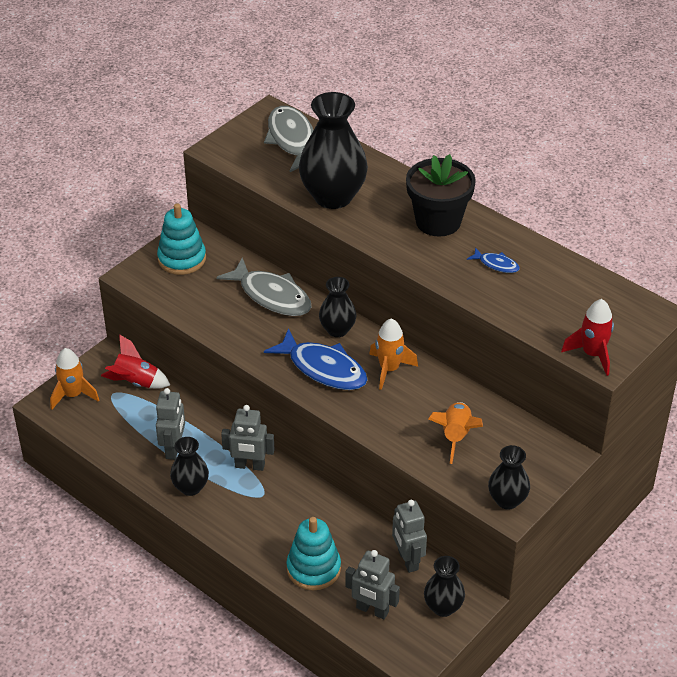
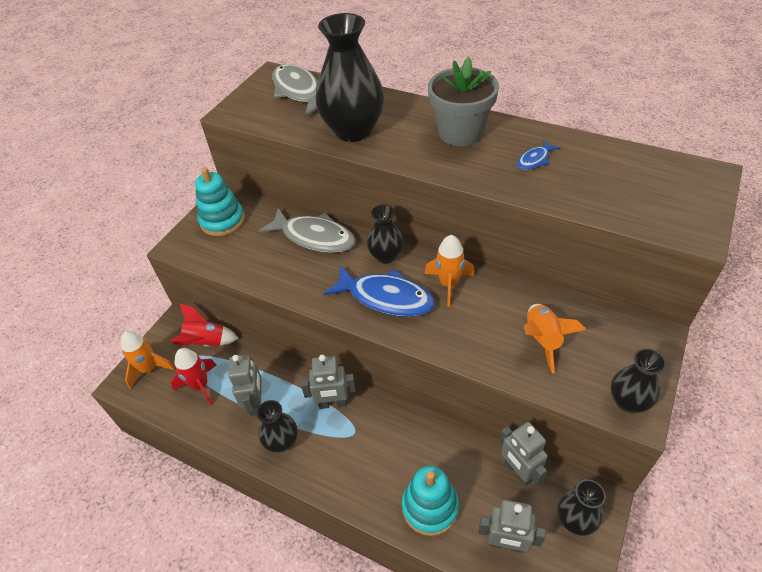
camera: 10 degrees left, 5 degrees up
(438, 221) = (460, 133): black flower pot -> grey flower pot
(496, 264) = (534, 160): blue fish -> blue fish turned 120 degrees clockwise
(592, 354) = (680, 227): red rocket -> red rocket (200, 385)

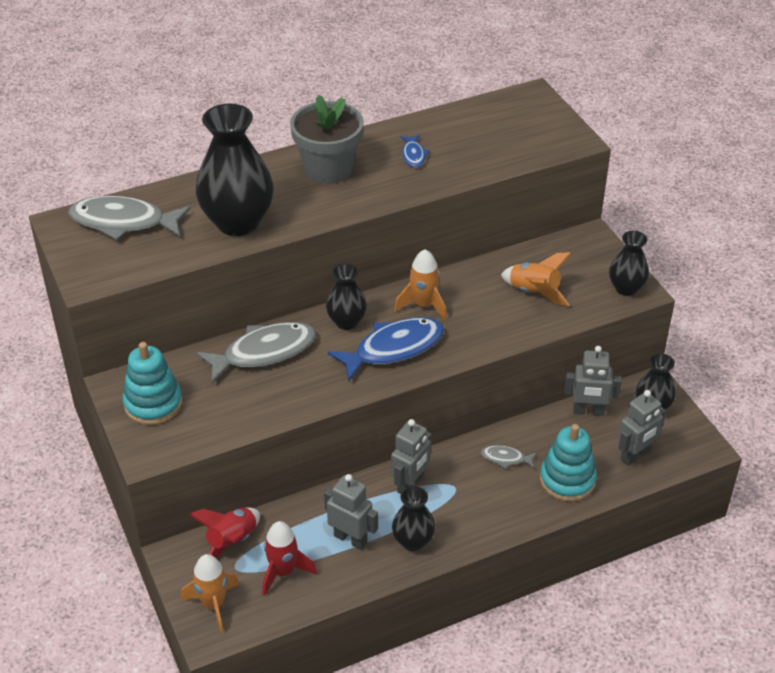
camera: 55 degrees left, 5 degrees down
(412, 446) = (505, 458): none -> grey fish

